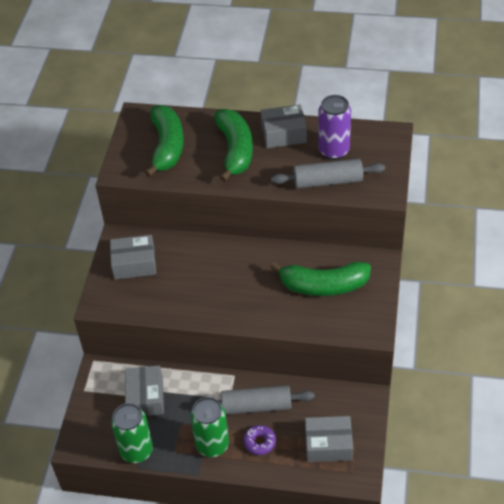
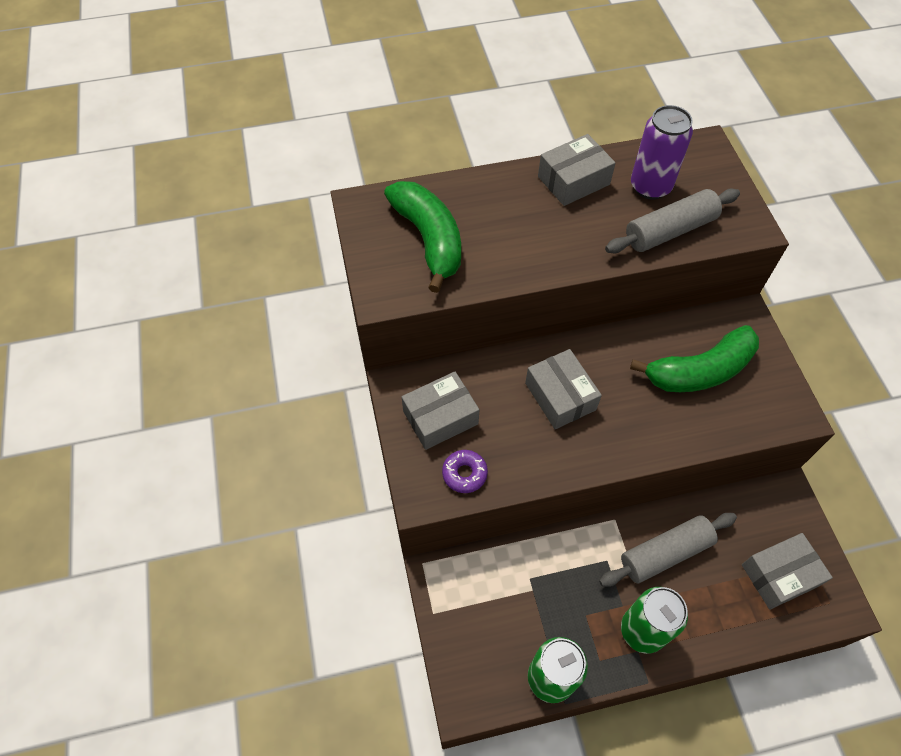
camera: 25 degrees left, 10 degrees up
(145, 397) = (520, 593): grey box -> grey box (560, 396)
(235, 150) = (524, 220): green banana -> none
(260, 442) = (698, 604): purple donut -> purple donut (464, 474)

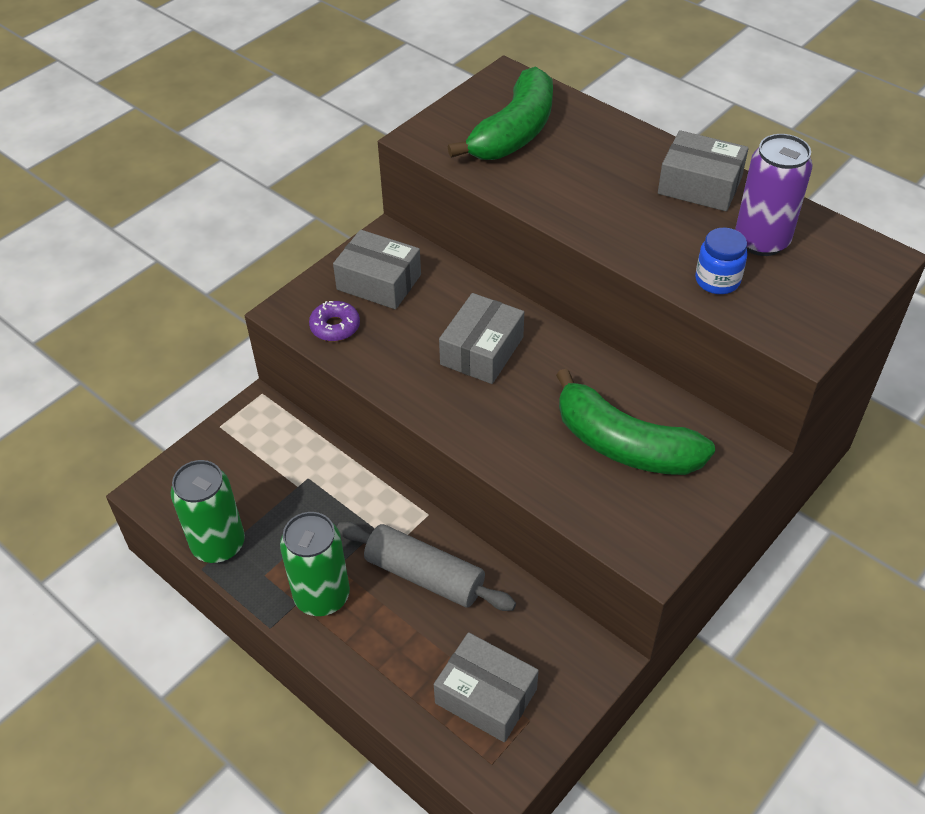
camera: 55 degrees right, 10 degrees down
(670, 231) = (717, 280): grey rolling pin -> blue jar

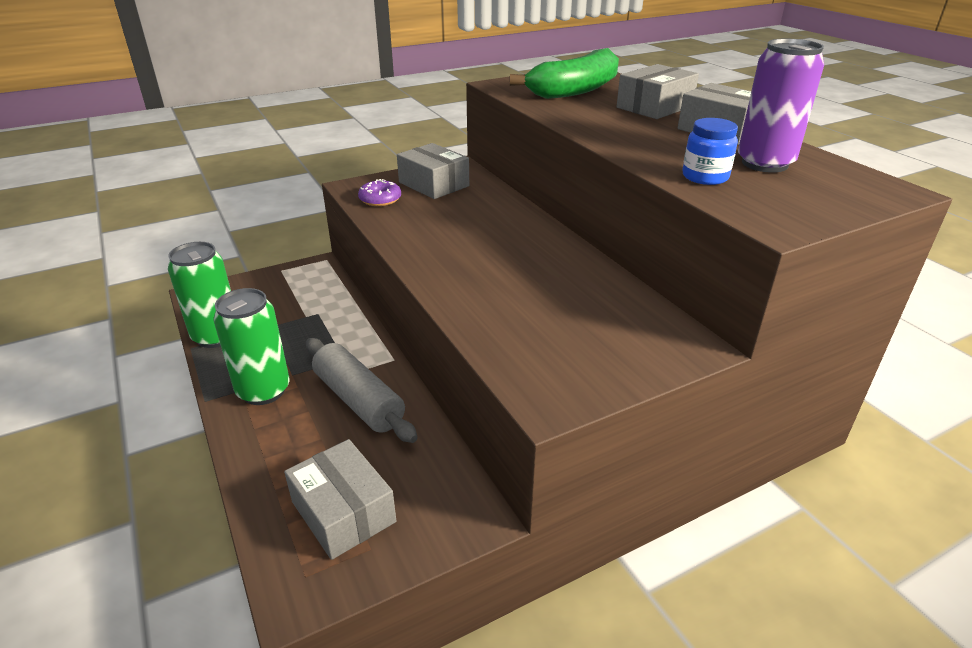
camera: 20 degrees right, 15 degrees down
(482, 351) = (485, 232): grey box -> grey box (654, 107)
(624, 444) = (572, 313): green banana -> none

